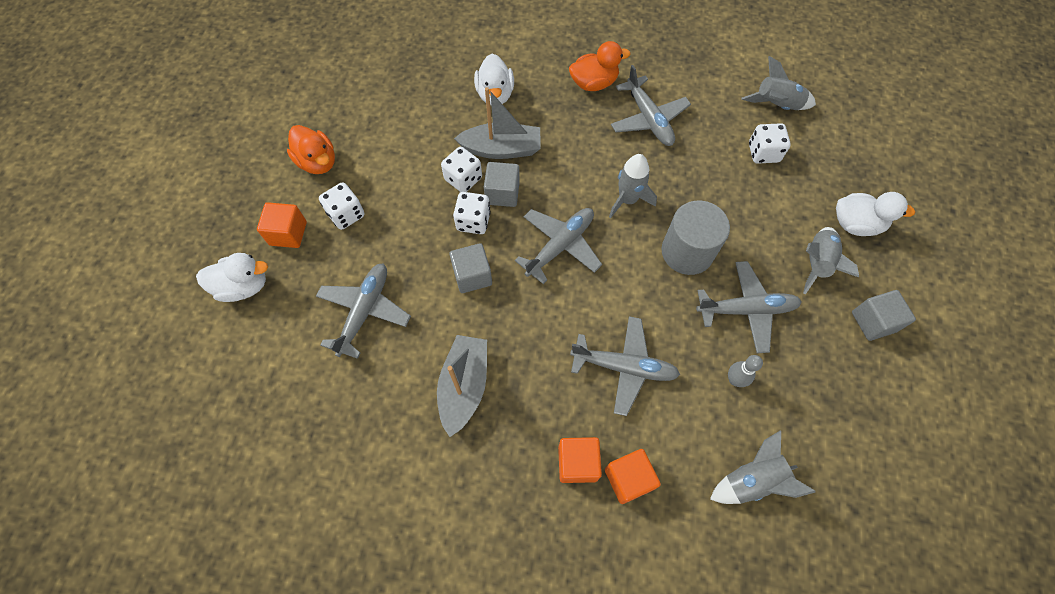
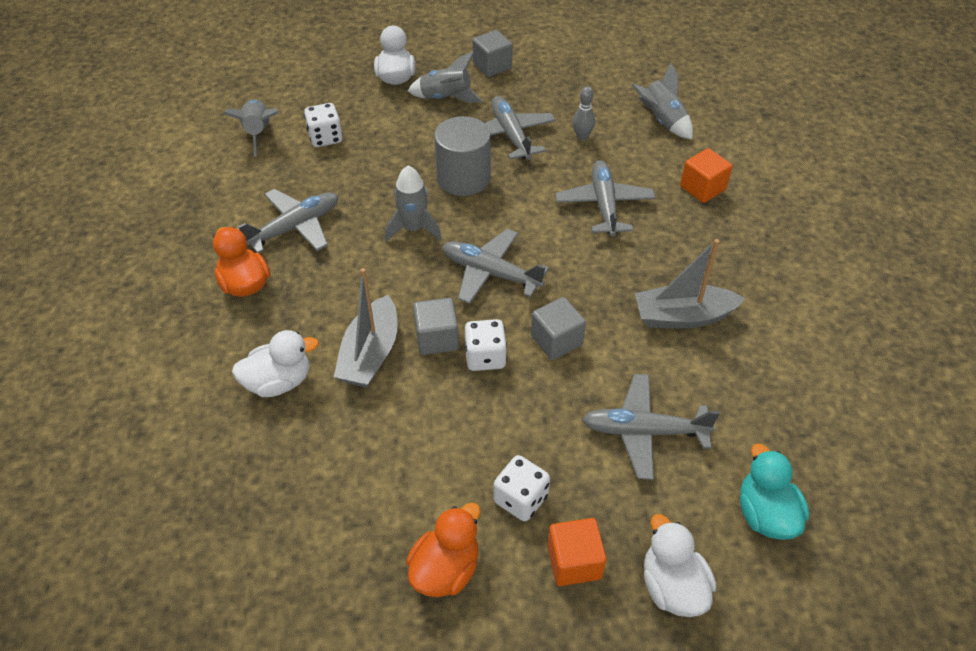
camera: 105 degrees left, 15 degrees down
(262, 371) = (765, 514): none -> turquoise duck
(463, 179) = (426, 382): white dice -> none
(501, 149) = (370, 354): grey boat -> grey boat turned 150 degrees counterclockwise
(577, 463) = (708, 221): orange cube -> none

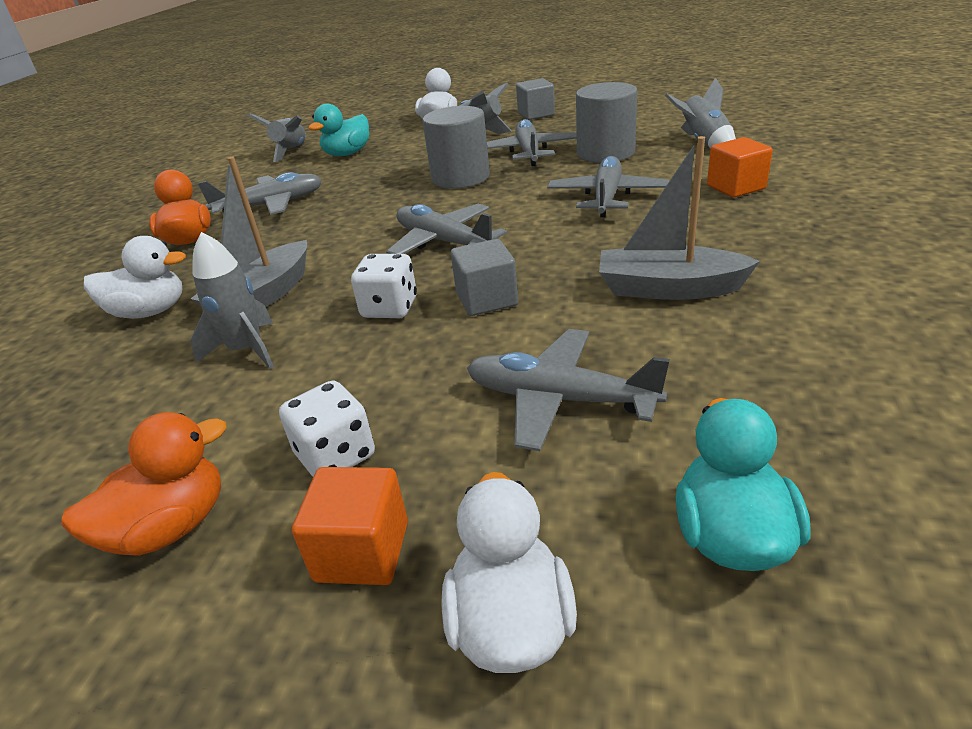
camera: 20 degrees right, 15 degrees down
(325, 138) = (347, 154): white dice -> turquoise duck
(413, 229) = (384, 209): grey rocket -> grey rocket (246, 350)
(437, 338) = (345, 289): grey cube -> none
(582, 136) = (605, 153): grey bowling pin -> grey cylinder

